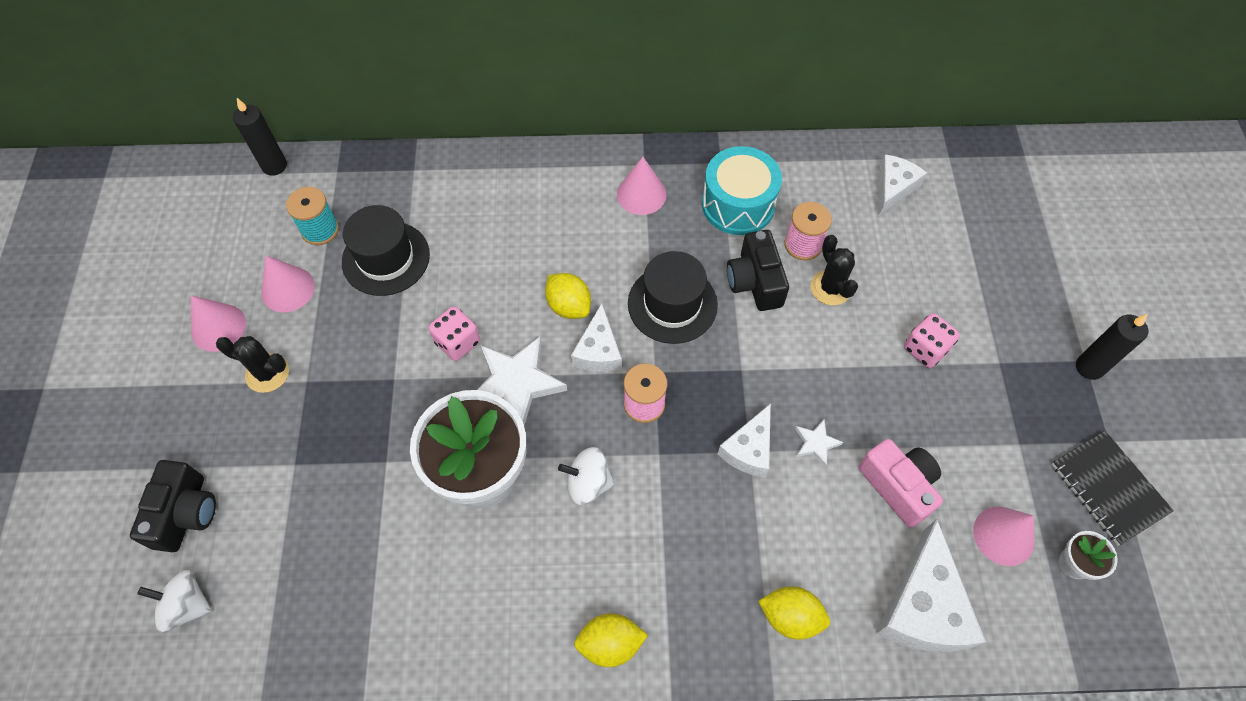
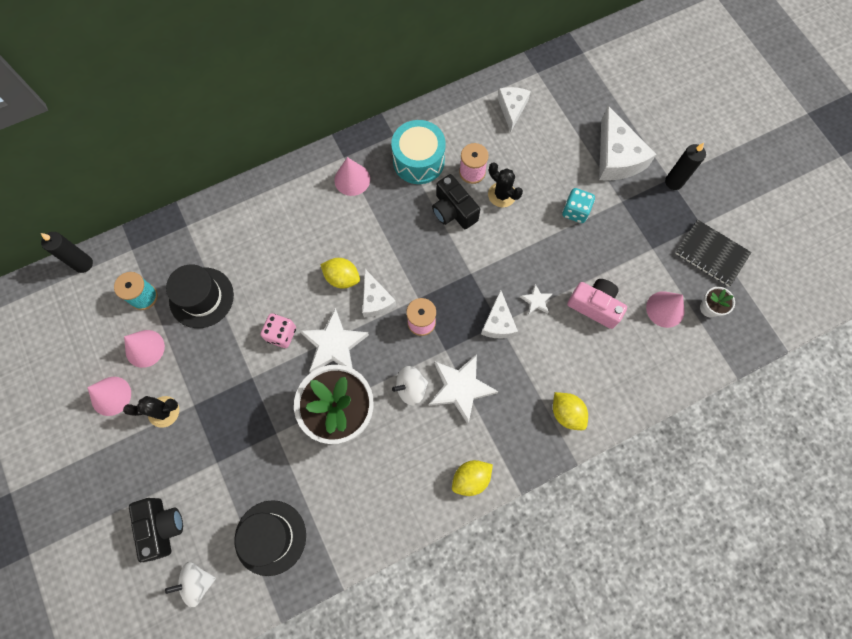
camera: 25 degrees left, 10 degrees up
(655, 513) = (460, 388): none -> white star
(672, 304) = (408, 248): black hat -> black hat (270, 537)
(790, 617) = (566, 413): yellow lemon -> yellow lemon turned 60 degrees clockwise
(922, 606) = (637, 372): white cheese -> white cheese (616, 157)
(925, 349) = (575, 211): pink dice -> turquoise dice

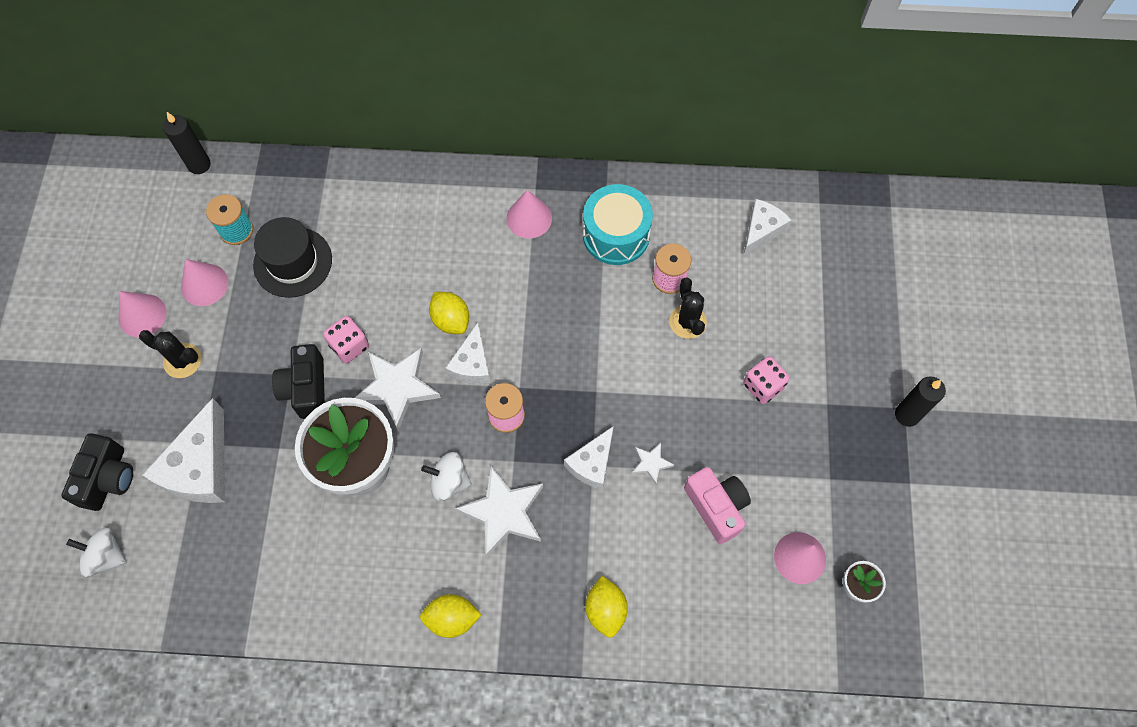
camera: 30 degrees right, 5 degrees down
(270, 537) = (205, 554): black hat -> none
(453, 210) = (620, 311): black camera -> black camera (306, 388)
(575, 211) = (763, 386): turquoise dice -> pink dice
(616, 157) = (854, 349): white cheese -> white cheese (200, 467)
(711, 254) = (900, 524): black notebook -> none

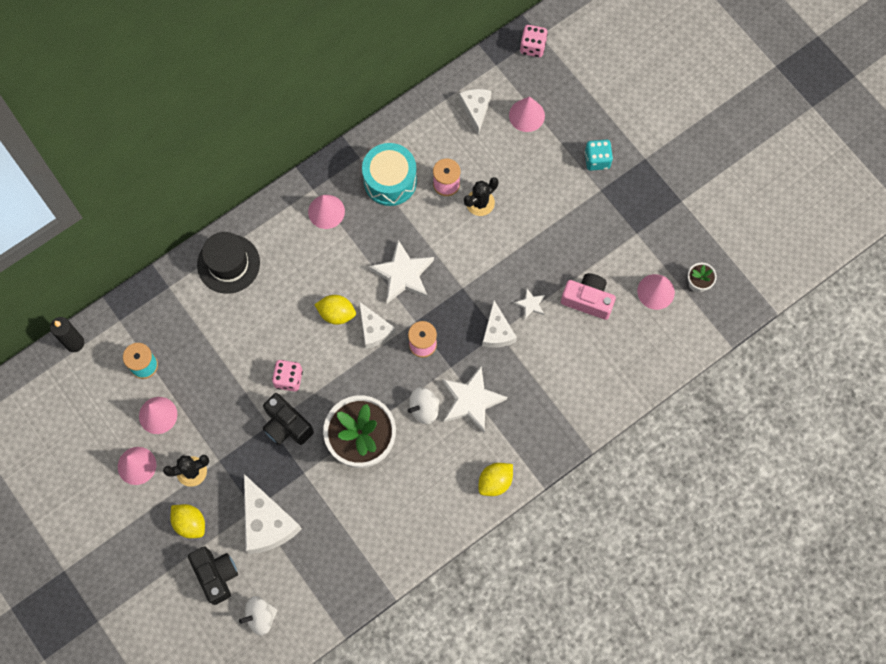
camera: 40 degrees left, 5 degrees up
(293, 262) = (201, 356): black hat -> black hat (228, 264)
(397, 388) = (342, 380): white star -> white star (403, 274)
(605, 610) = (575, 407): yellow lemon -> yellow lemon (190, 523)
(687, 322) = (480, 202): black cactus -> black cactus turned 75 degrees counterclockwise
(763, 386) = (556, 208): pink dice -> pink dice (532, 47)
(810, 273) = (526, 115): none -> pink cone
(849, 371) = (597, 160): none -> turquoise dice
(907, 415) = (649, 161): black candle -> none

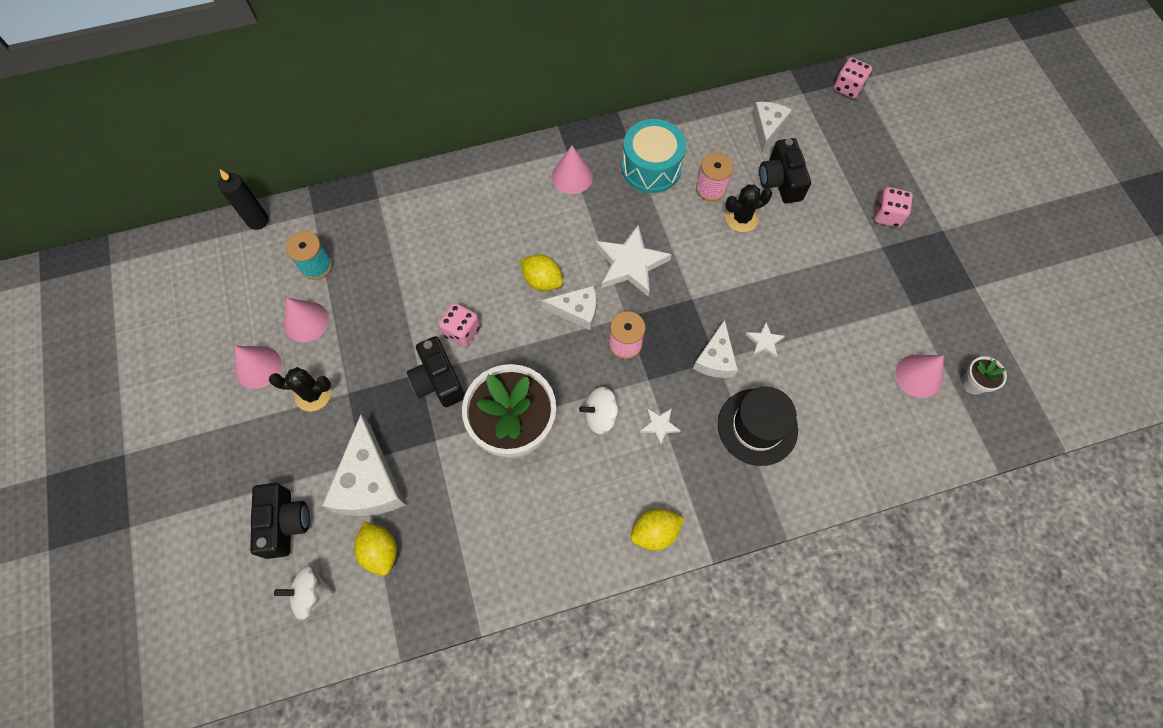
camera: 20 degrees right, 5 degrees down
(190, 523) = (284, 451): yellow lemon -> yellow lemon (380, 551)
(228, 264) = (449, 195): black hat -> black hat (757, 427)
(374, 330) = (577, 311): white cheese -> white cheese turned 75 degrees counterclockwise
(471, 400) = (659, 425): white star -> white star, size x0.48
(501, 157) = (780, 181): none -> black camera
(526, 115) = (821, 149): pink cone -> none
(588, 300) = (833, 359): pink camera -> none
(597, 160) = (887, 215): turquoise dice -> pink dice

